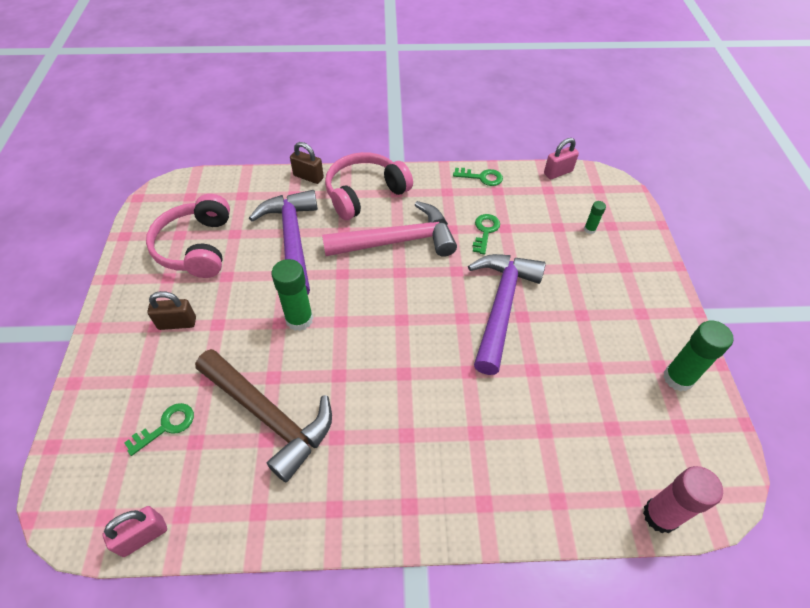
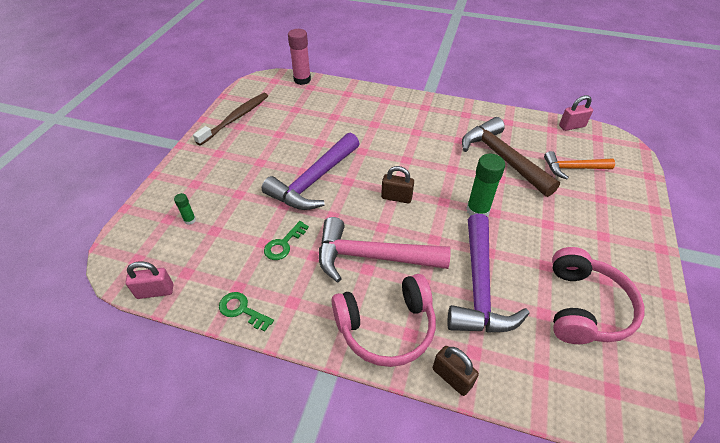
camera: 160 degrees left, 5 degrees down
(166, 426) = (572, 168): green key -> orange hammer
(177, 323) = (584, 233): brown padlock -> brown padlock (396, 197)
(678, 378) = (235, 118): green glue stick -> brown toothbrush

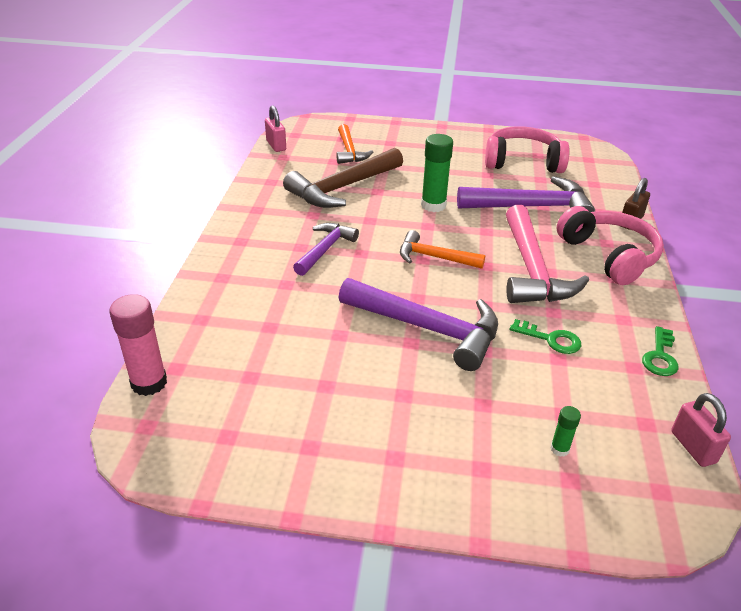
camera: 100 degrees left, 10 degrees down
(235, 118) = (287, 458): brown toothbrush -> none
(396, 197) = (434, 257): brown padlock -> orange hammer
(412, 142) = (325, 249): none -> purple hammer

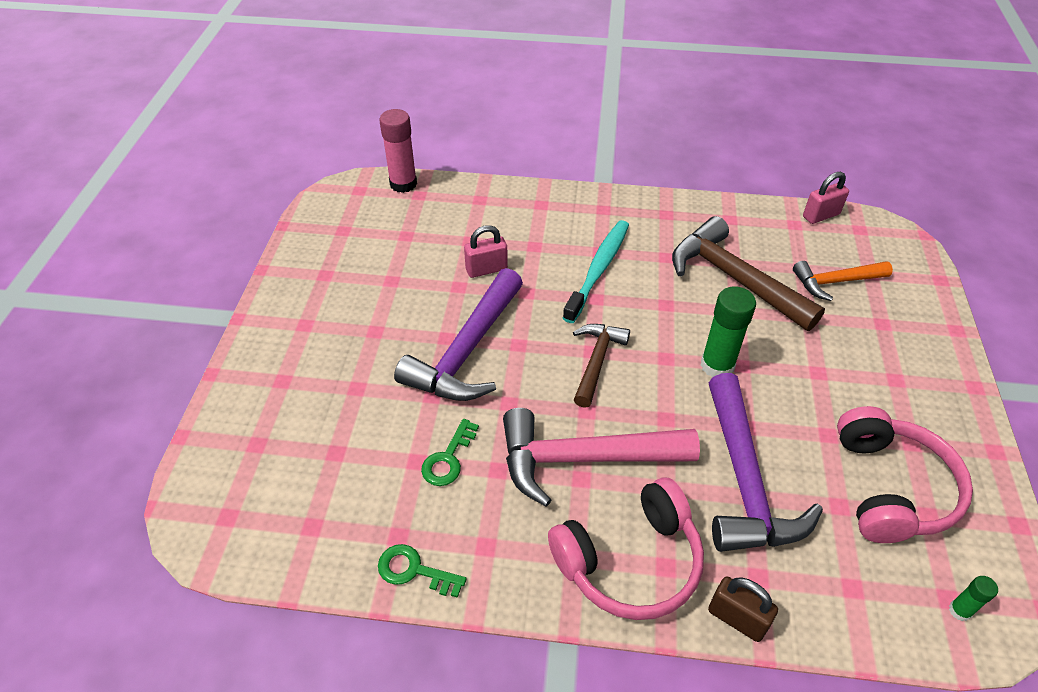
camera: 90 degrees right, 10 degrees up
(325, 249) = (598, 270): purple hammer -> turquoise toothbrush
(434, 257) = (596, 361): orange hammer -> brown hammer
(559, 449) = (292, 441): green glue stick -> green glue stick (959, 611)
(693, 447) = (273, 563): pink padlock -> pink padlock (486, 269)

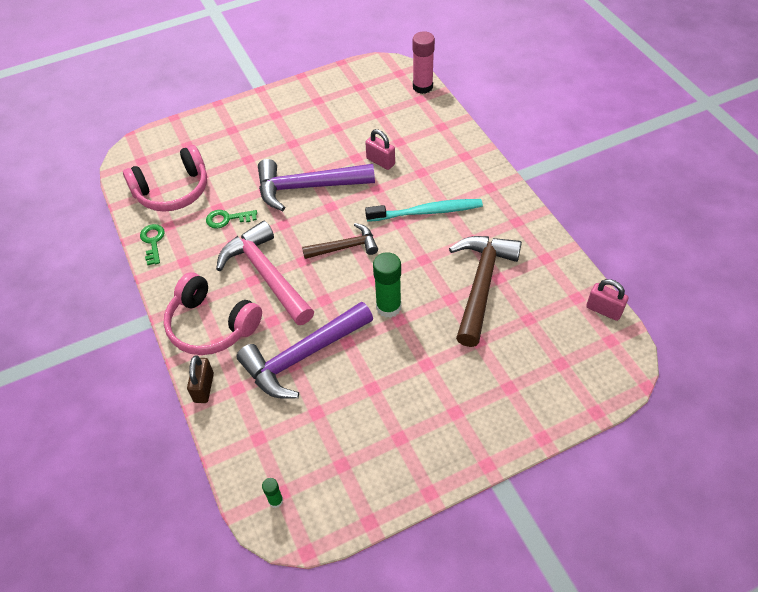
camera: 60 degrees right, 5 degrees up
(835, 282) = (530, 344): orange hammer -> none
(890, 488) = (350, 436): pink headphones -> pink headphones (173, 190)

